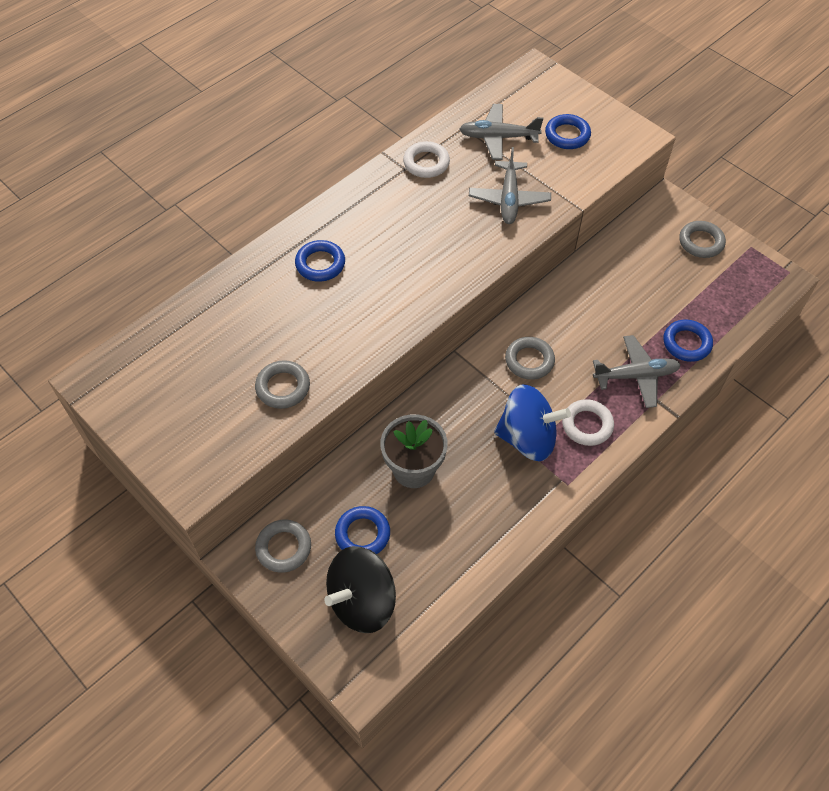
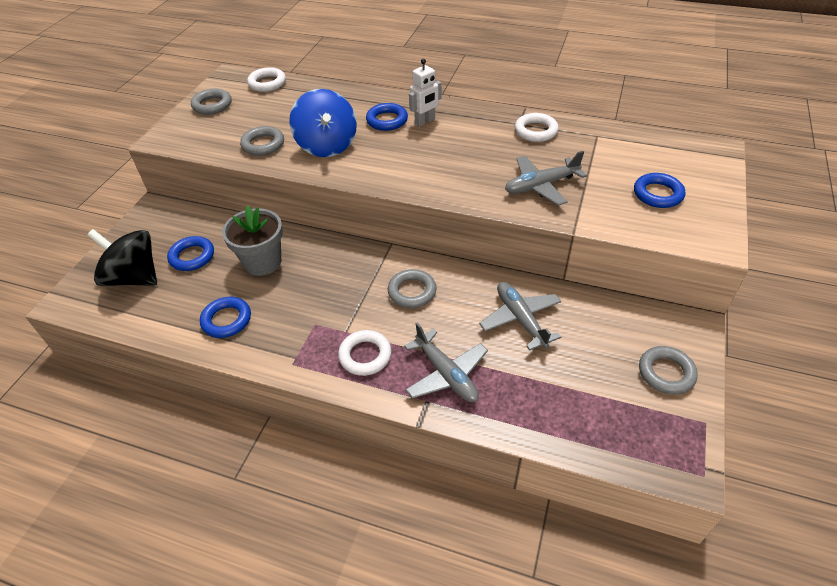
camera: 65 degrees right, 10 degrees down
(146, 345) = (267, 83): none -> white ring
(283, 548) = (167, 223): grey ring -> grey ring (212, 105)
(346, 234) = (425, 121): none -> white robot
(498, 137) = (606, 156): grey plane -> grey plane (520, 319)
(527, 438) = (328, 319): blue spinning top -> blue spinning top (327, 145)
(686, 343) = (517, 404): blue ring -> blue ring (226, 320)

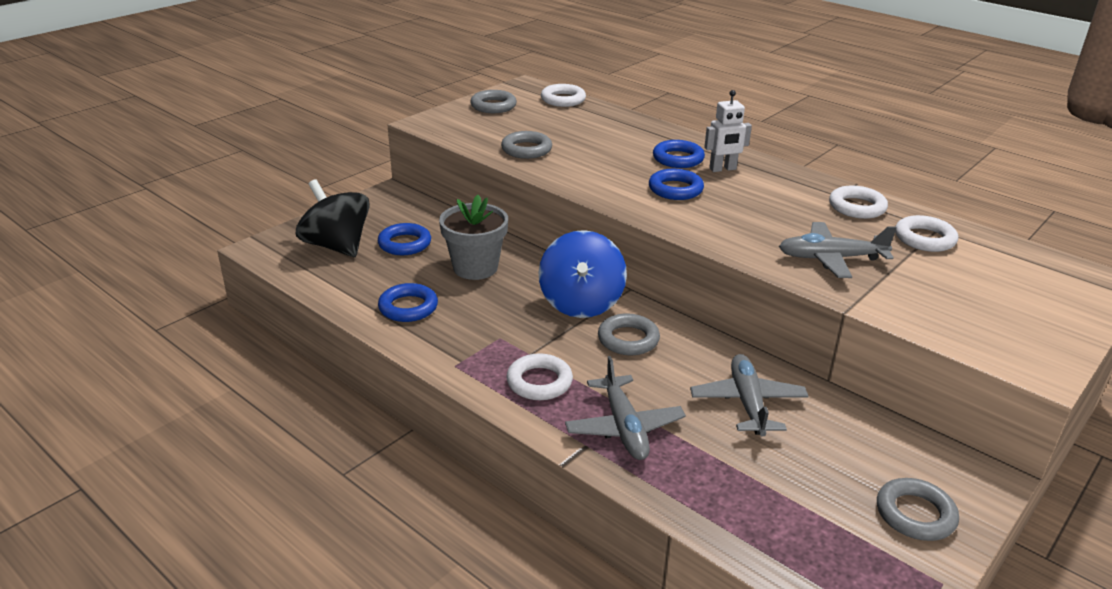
camera: 20 degrees right, 15 degrees down
(327, 145) = (595, 165): blue spinning top -> blue spinning top (581, 303)
(593, 147) = (924, 239): none -> white ring
(657, 194) = (985, 303): blue ring -> blue ring (675, 189)

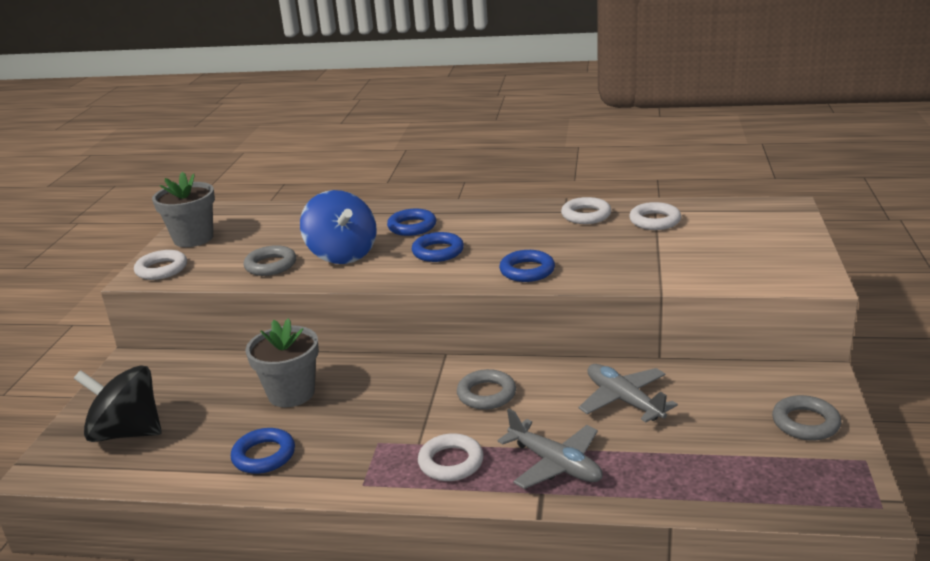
camera: 30 degrees left, 5 degrees down
(404, 244) = (198, 401): blue ring -> blue ring (527, 271)
(493, 106) = (193, 238): grey ring -> grey flower pot
(563, 99) = (254, 211): white ring -> white ring (162, 269)
(581, 303) = (417, 382): blue spinning top -> blue spinning top (342, 254)
(723, 169) = (457, 222): white robot -> none
(830, 258) = (610, 260): grey plane -> none

